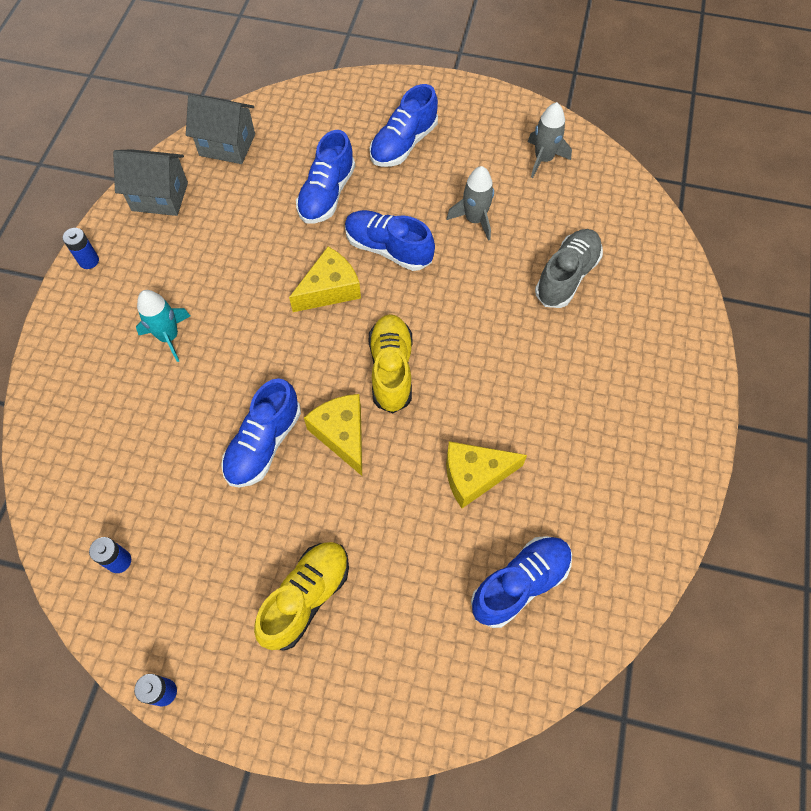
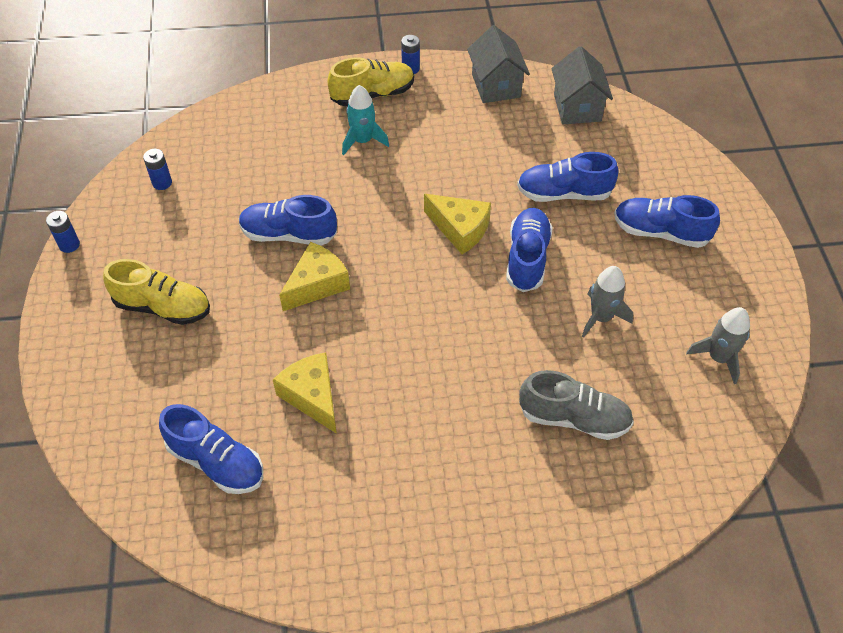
camera: 70 degrees right, 10 degrees down
(391, 370) = (396, 300): yellow shoe -> yellow shoe (372, 94)

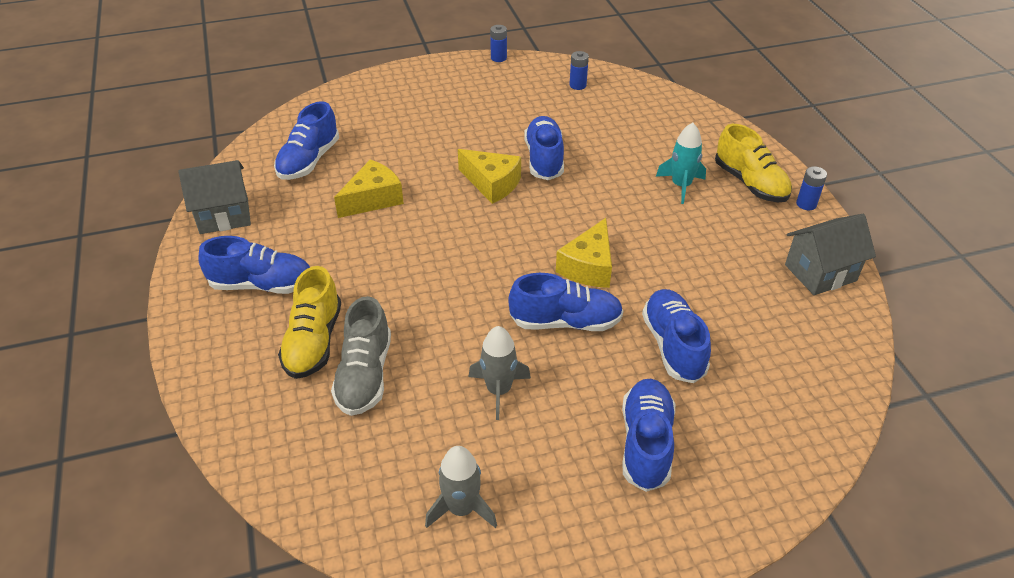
camera: 80 degrees right, 10 degrees down
(163, 307) = (449, 110): yellow shoe -> yellow shoe (314, 341)
(433, 511) = (262, 285): none -> blue shoe
(577, 107) = (825, 349): grey house -> grey house (224, 216)

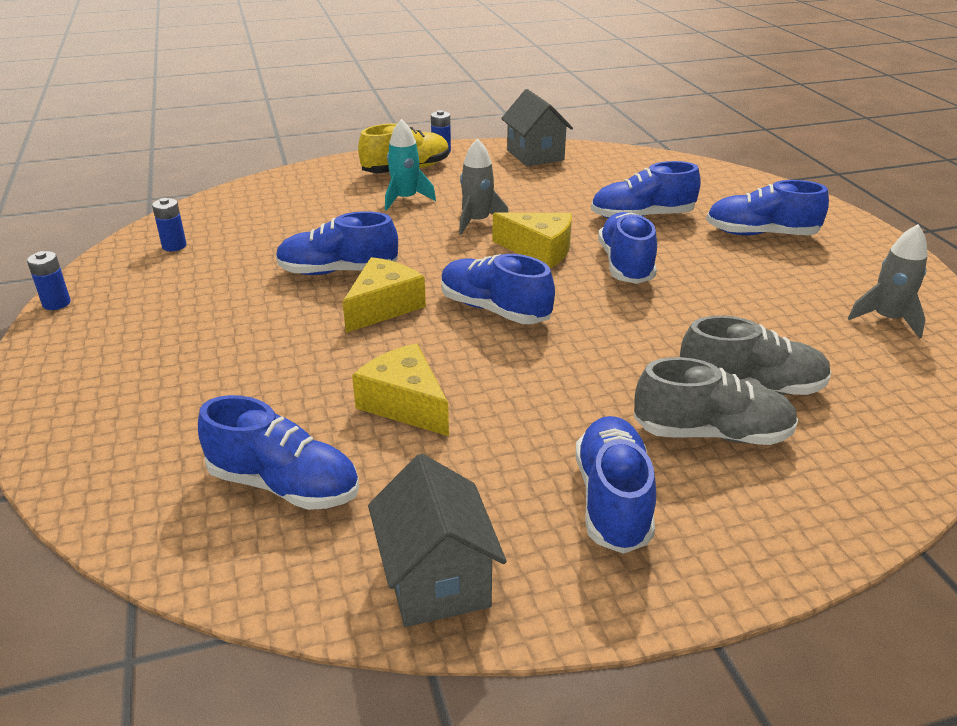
camera: 90 degrees left, 10 degrees down
(314, 341) = (711, 433): yellow shoe -> grey shoe
(486, 238) = (494, 310): none -> blue shoe
(498, 390) = (734, 301): grey rocket -> grey rocket (477, 222)

